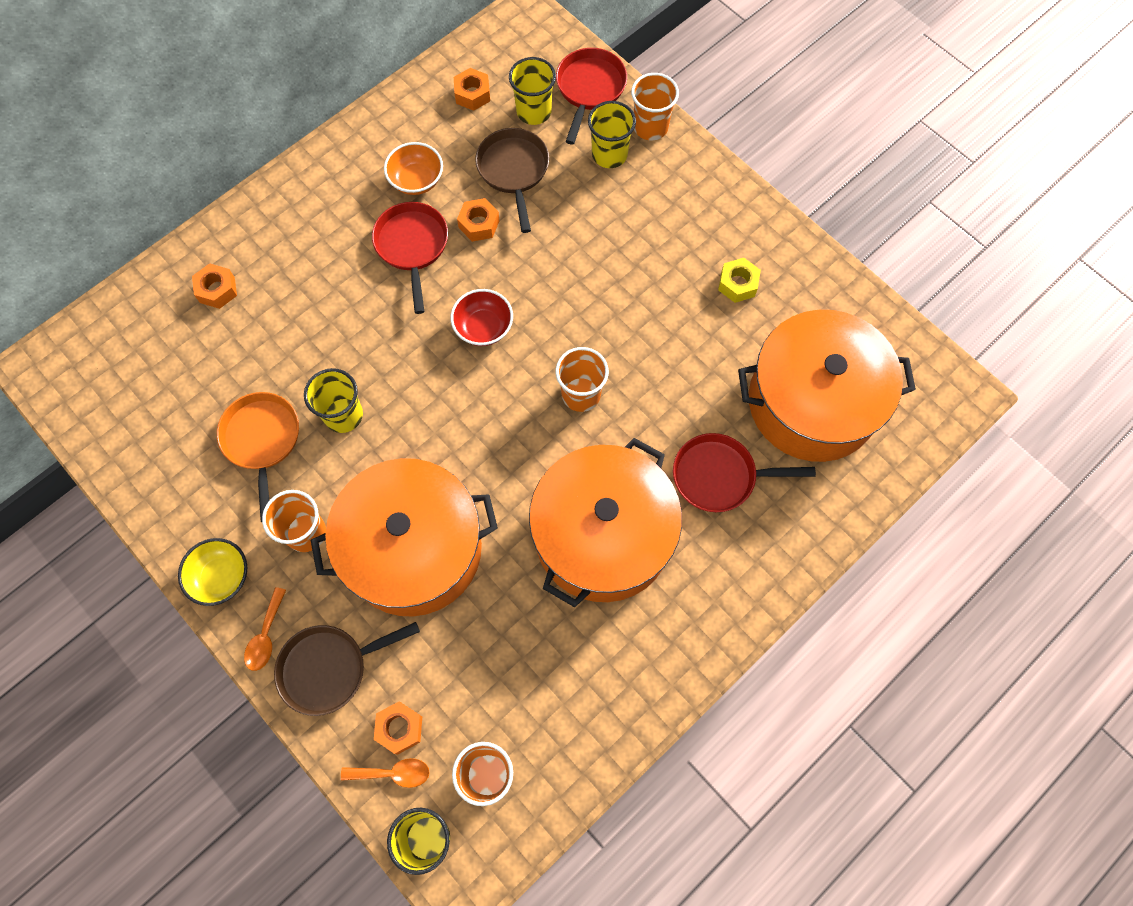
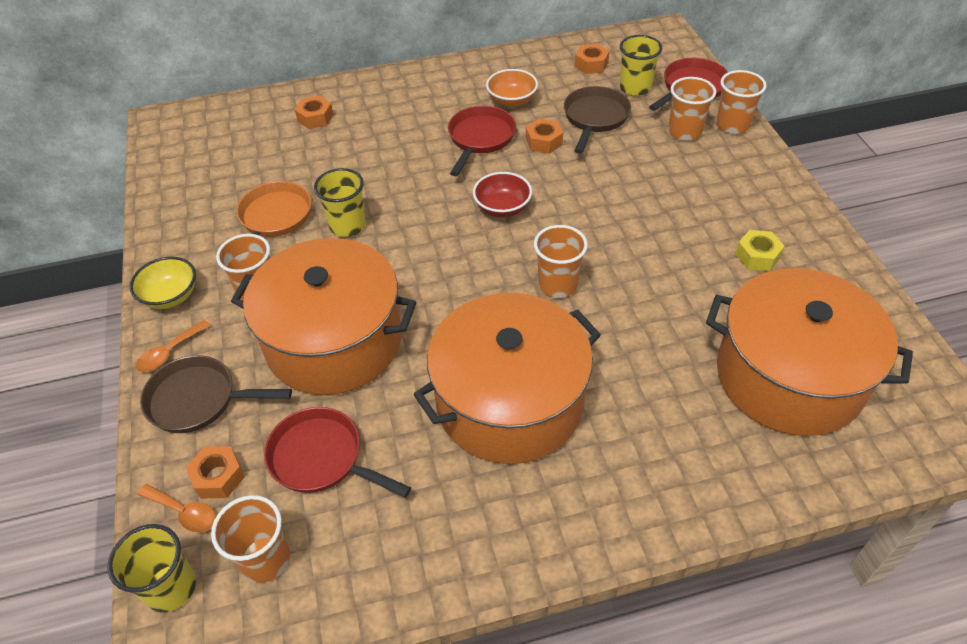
camera: 30 degrees right, 20 degrees down
(609, 154) = (685, 132): yellow cup -> orange cup
(719, 476) = (656, 400): red pan -> red pan (321, 458)

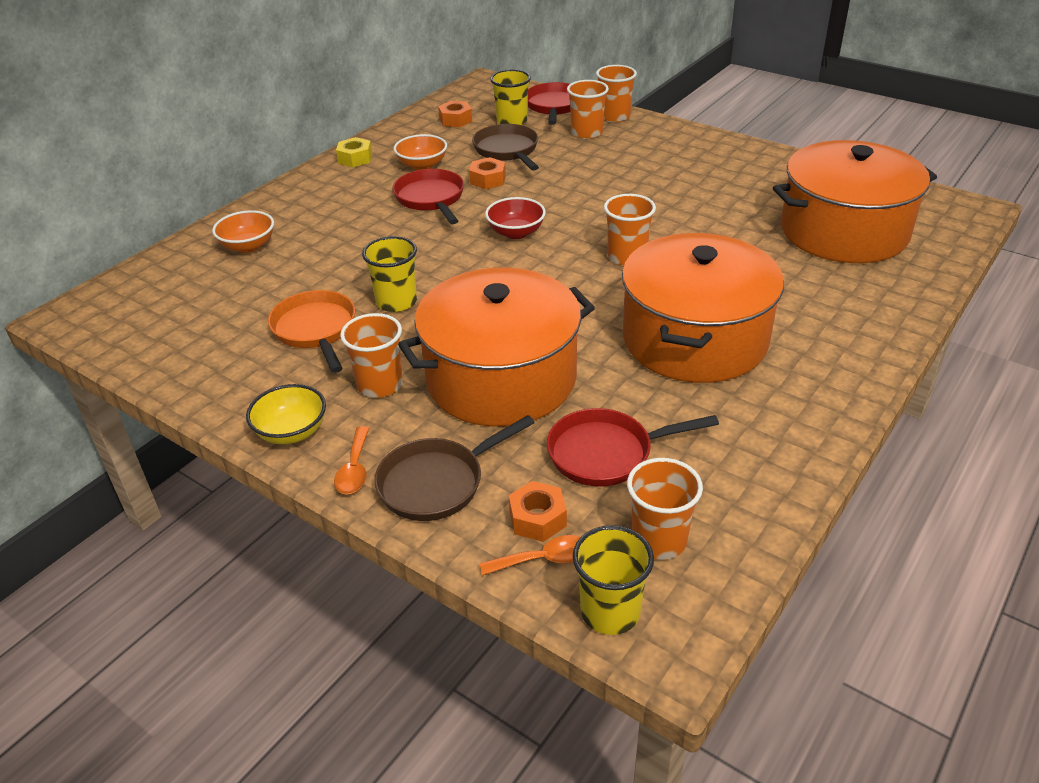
camera: 40 degrees left, 10 degrees down
(315, 118) = (248, 246): orange nut -> orange bowl
(757, 256) = (735, 180): yellow nut -> yellow nut (355, 158)

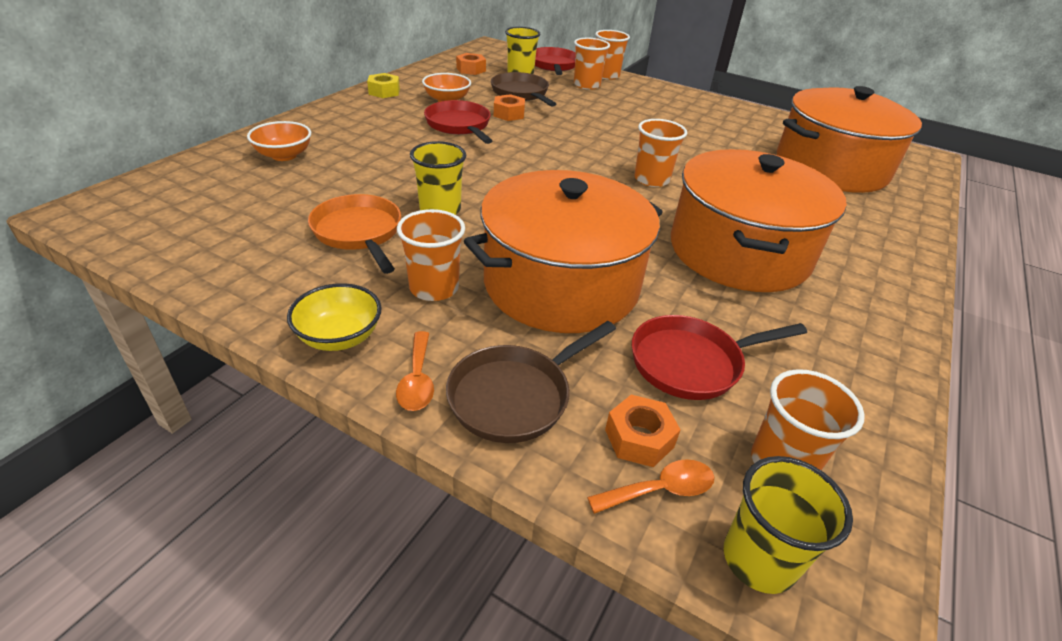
camera: 10 degrees left, 0 degrees up
(516, 232) = (544, 156): red bowl -> none

